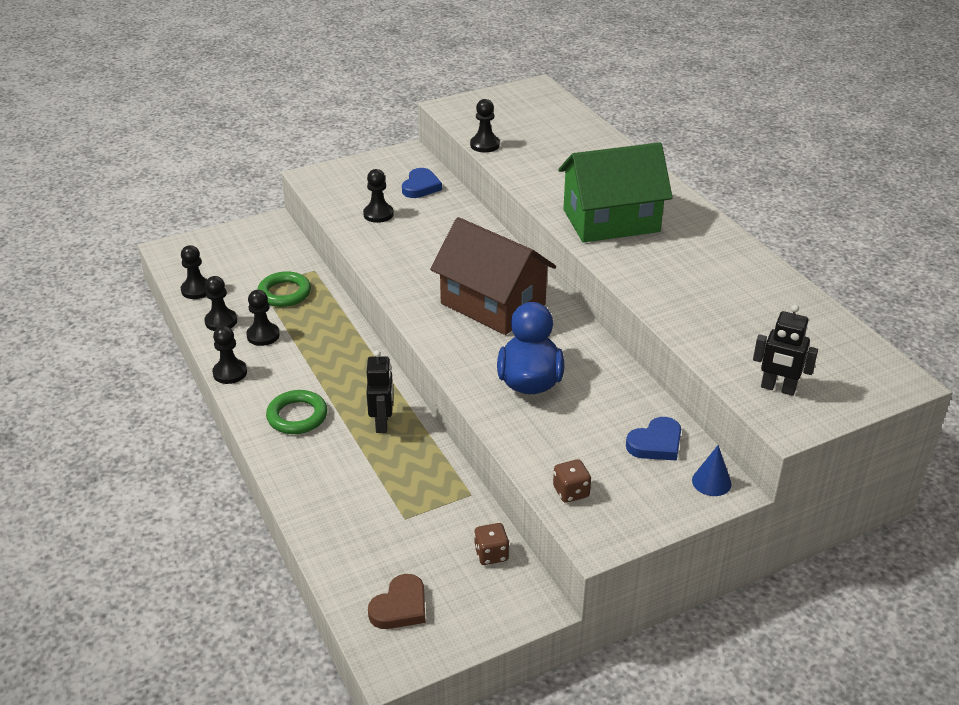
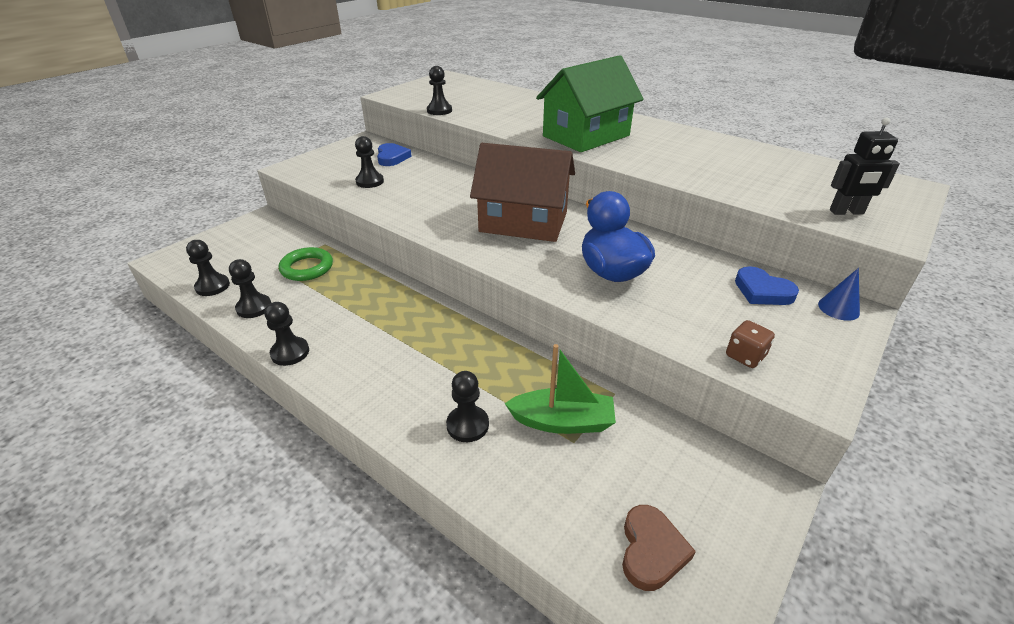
camera: 25 degrees left, 0 degrees up
(263, 335) = (306, 308): black pawn -> black pawn (467, 425)
(297, 416) = (389, 373): green ring -> none
(382, 423) = (479, 354): black robot -> none
(408, 501) = (562, 421): none -> green boat
(491, 554) = (685, 448): brown dice -> none
(656, 443) = (762, 291): blue heart -> blue heart turned 105 degrees clockwise

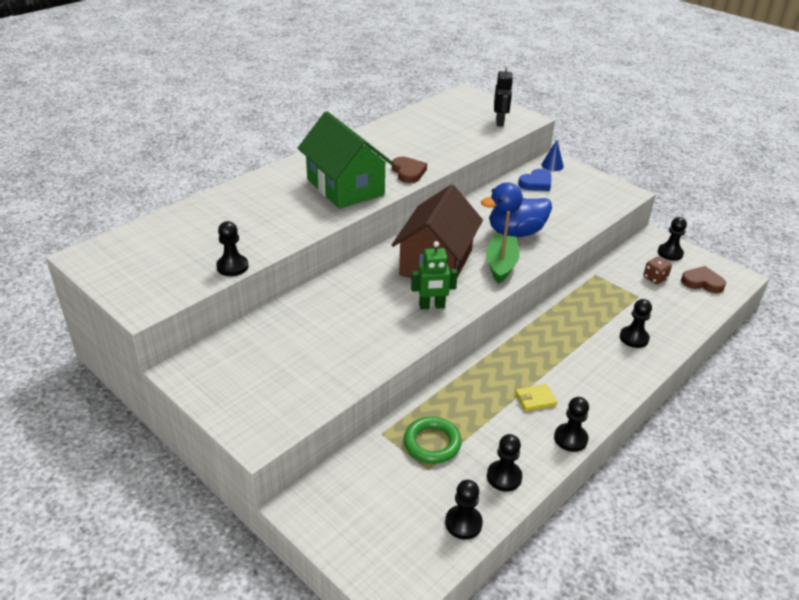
camera: 85 degrees left, 0 degrees up
(354, 328) = (535, 399): none -> yellow wallet
(370, 181) = (325, 359): black pawn -> black pawn (670, 253)
(392, 157) = (257, 343): blue heart -> none
(445, 223) = (432, 306): none -> green robot
(562, 421) = (623, 298): green boat -> green boat (501, 265)
(639, 161) = (408, 172): none -> brown heart
(745, 356) = (600, 205): brown dice -> brown dice (655, 278)

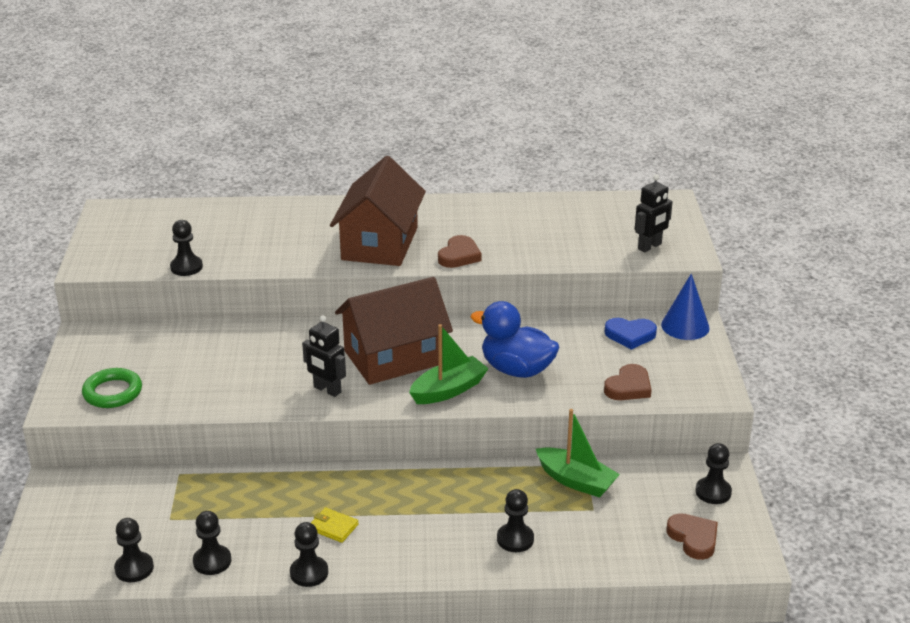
camera: 45 degrees right, 5 degrees down
(345, 187) = (380, 243): green house -> brown house
(432, 306) = (327, 390): green robot -> black robot
(432, 443) = (202, 504): green ring -> green ring (112, 392)
(552, 165) = (685, 326): blue cone -> blue cone, size x1.54
(584, 211) = (628, 387): none -> brown heart
(606, 286) = (576, 481): none -> green boat
(655, 278) = (645, 504): brown dice -> none

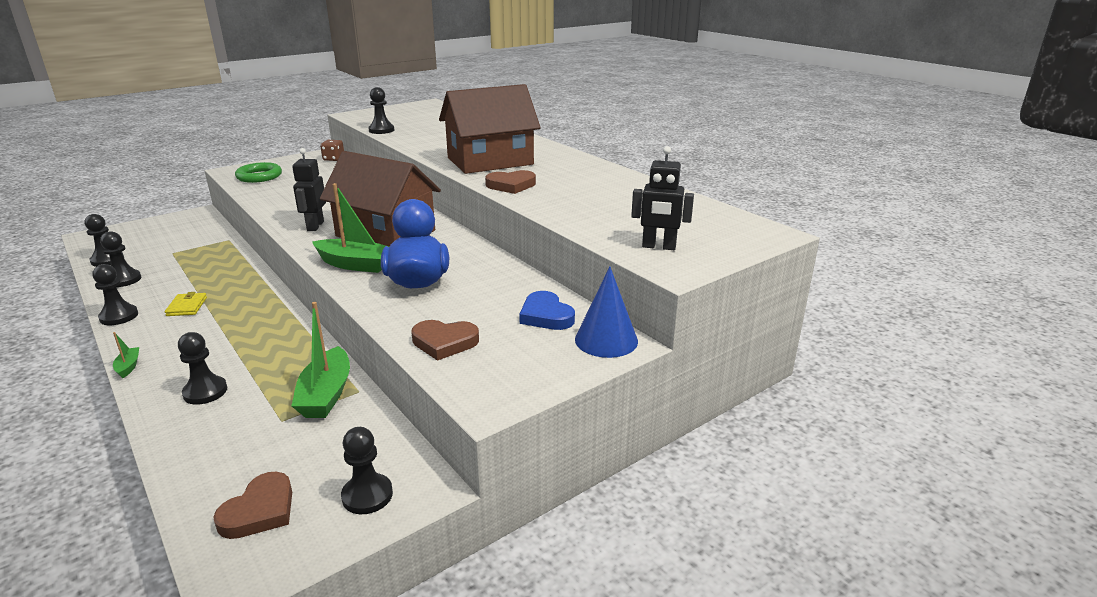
camera: 55 degrees right, 5 degrees down
(116, 331) = (333, 159): none -> brown dice
(428, 576) = (128, 366): none -> green boat

